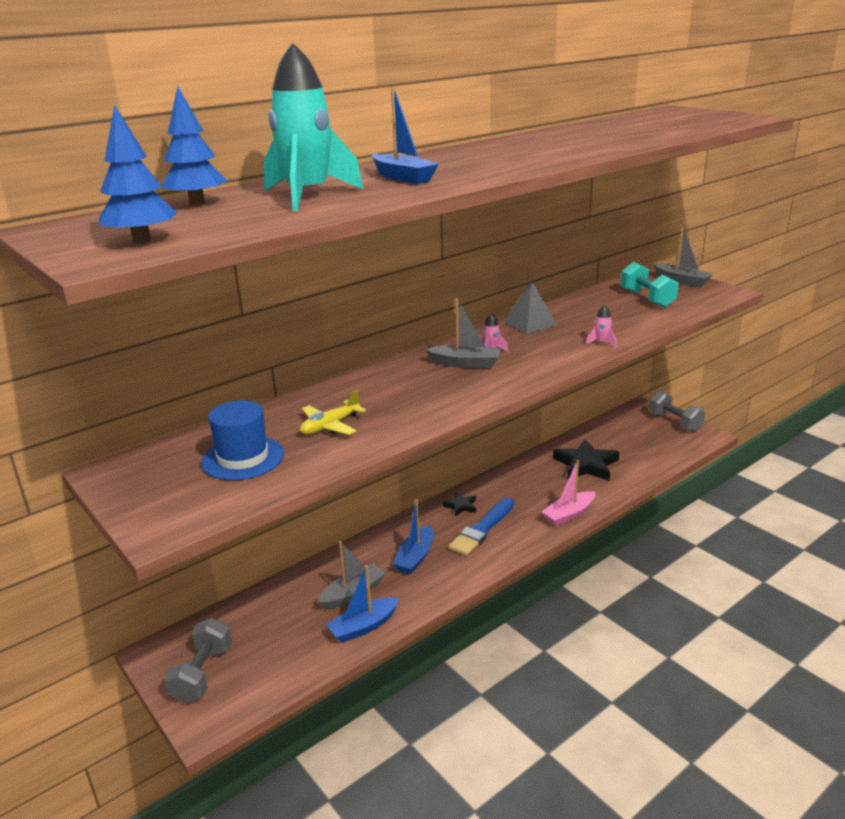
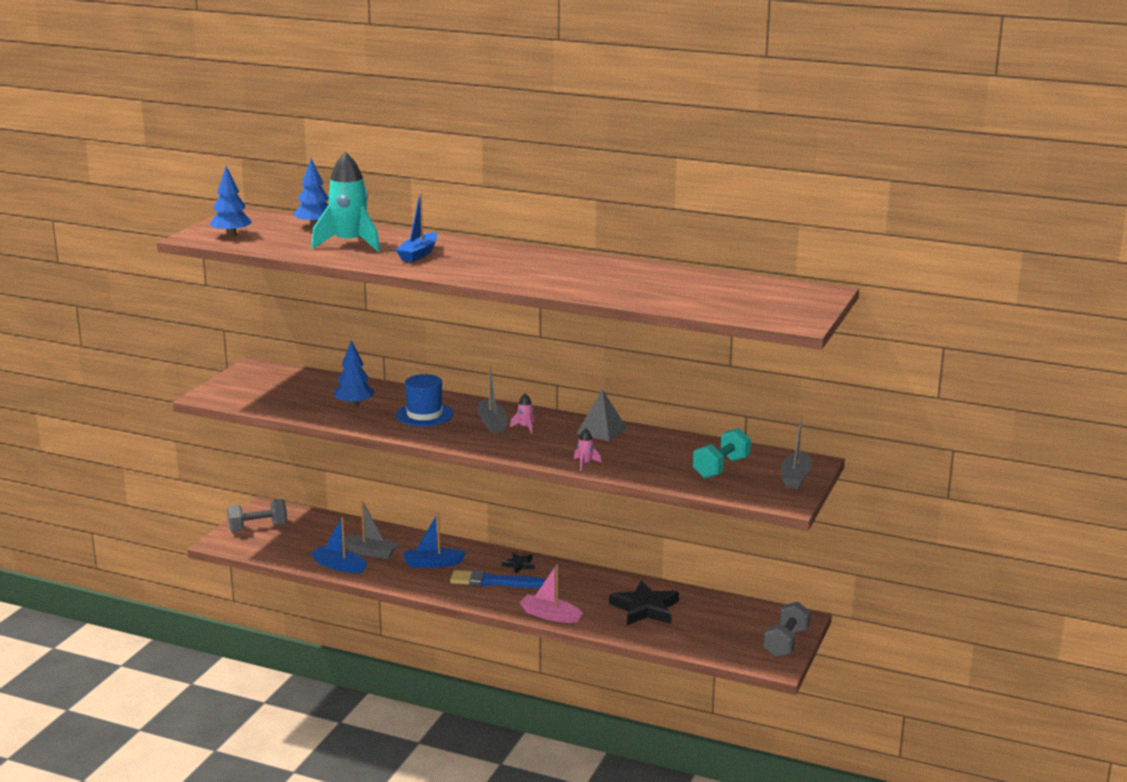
camera: 60 degrees right, 5 degrees down
(243, 458) = (294, 393): blue hat -> blue hat (424, 415)
(330, 426) = (354, 405): yellow plane -> blue tree

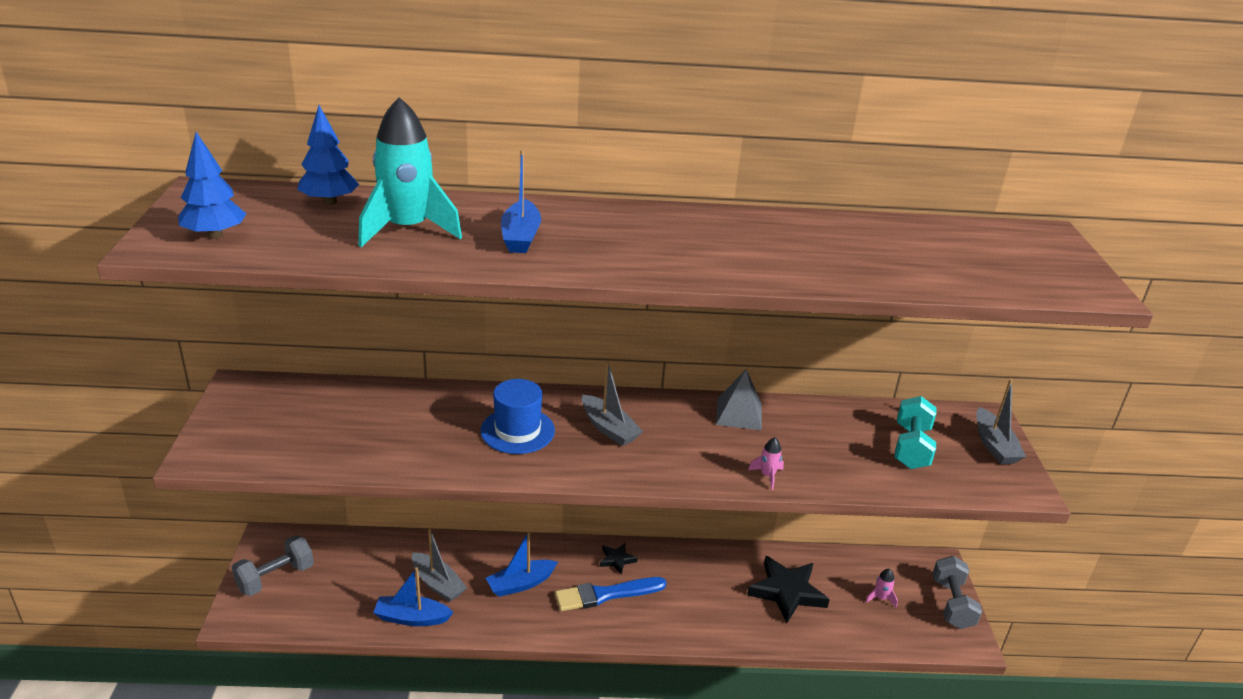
camera: 25 degrees left, 10 degrees up
(354, 405) = (417, 431): blue tree -> none
(370, 552) = (437, 584): grey boat -> grey boat turned 45 degrees clockwise
(525, 427) = (651, 427): pink rocket -> pink rocket (880, 598)
(550, 615) = (699, 632): pink boat -> none

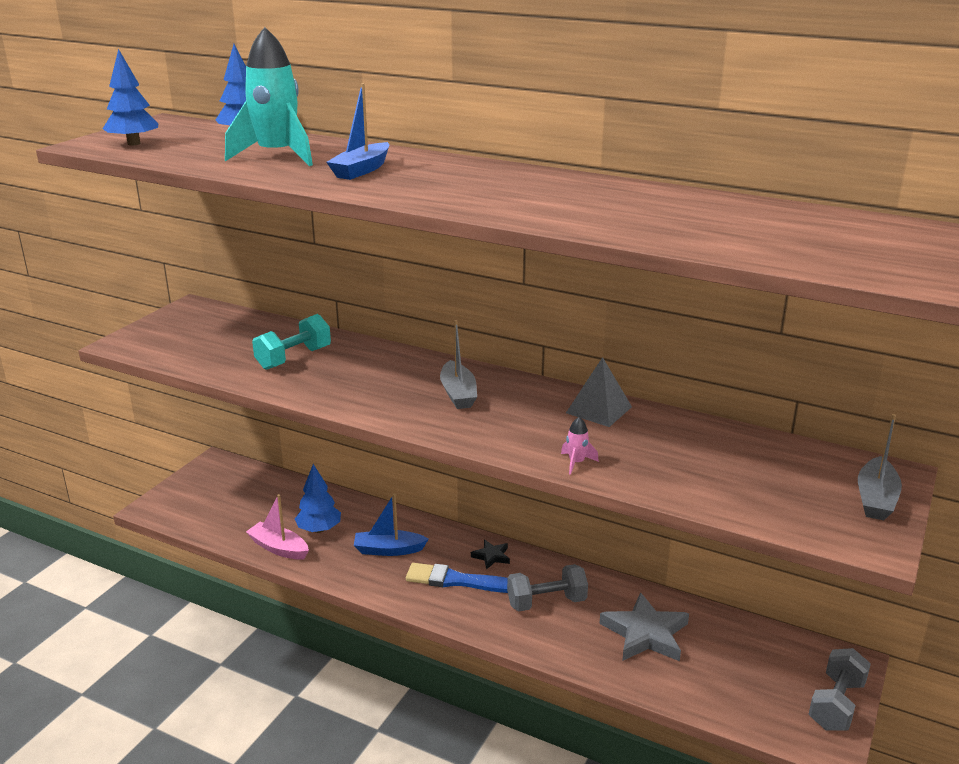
camera: 30 degrees right, 5 degrees down
(275, 578) = (200, 489): grey dumbbell -> grey dumbbell (546, 602)
(412, 618) = (279, 548): blue boat -> pink boat
(437, 584) = (319, 529): grey boat -> blue tree
(517, 430) = (375, 378): blue hat -> none
(787, 592) = (645, 633): black star -> grey star
(880, 598) = (750, 672): pink rocket -> none
(911, 447) = (766, 477): turquoise dumbbell -> turquoise dumbbell (293, 358)

